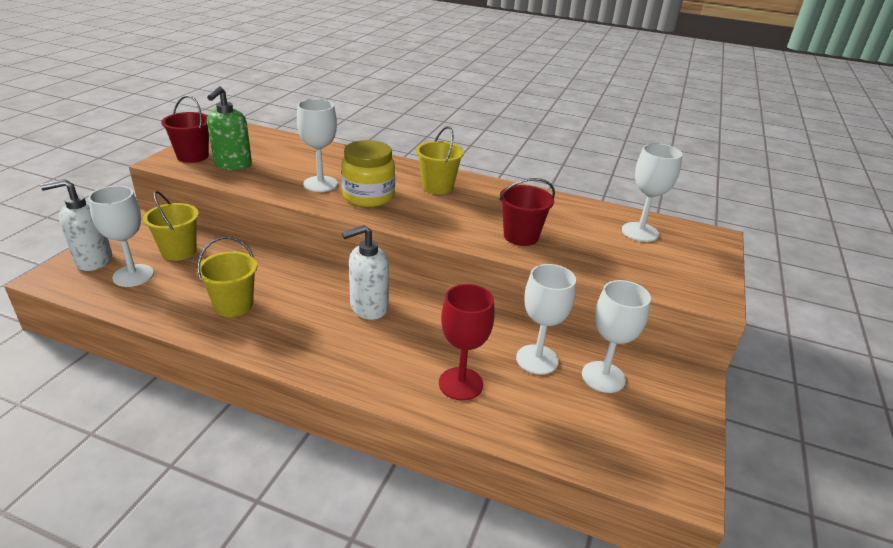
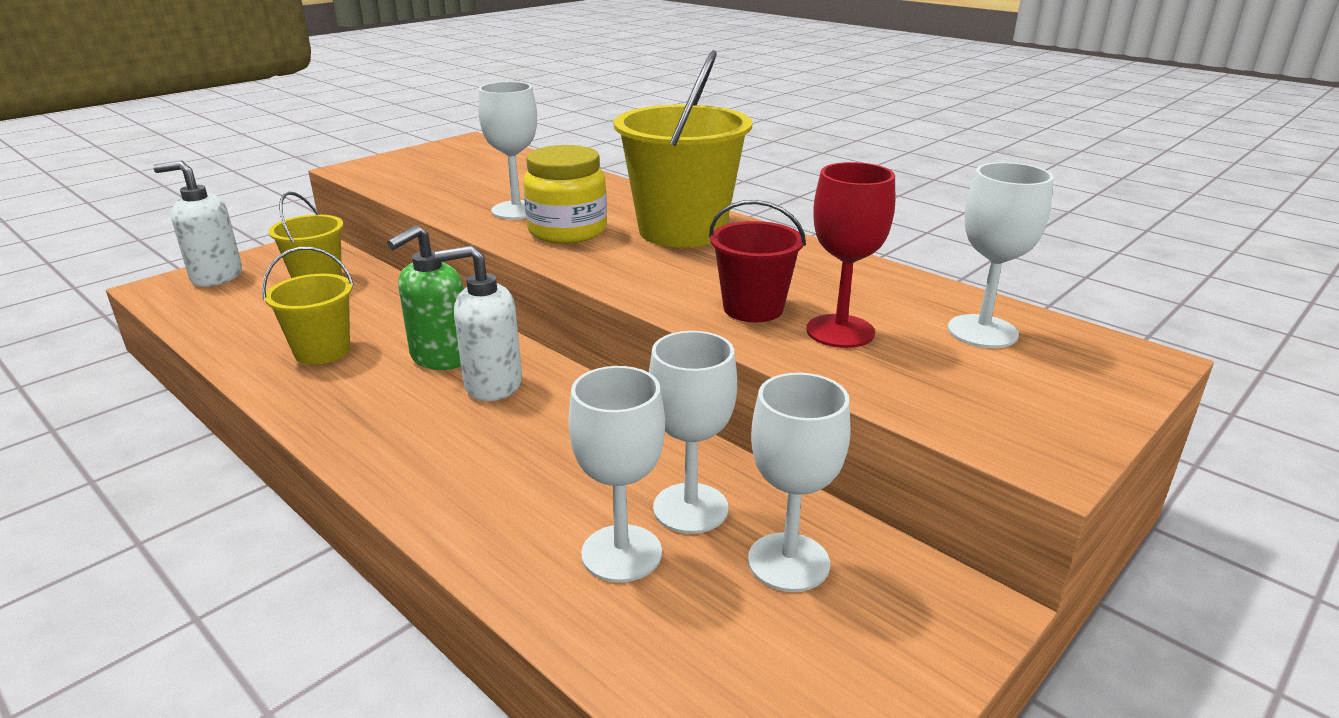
camera: 25 degrees right, 5 degrees down
(133, 275) = (242, 299): white goblet -> white goblet (621, 553)
(193, 156) = (390, 166): red bucket -> none
(232, 165) = (427, 179): green soap dispenser -> green soap dispenser (440, 358)
(437, 187) = (682, 231): yellow bucket -> yellow bucket, size x1.75
(460, 384) = (535, 515): red goblet -> red goblet (840, 331)

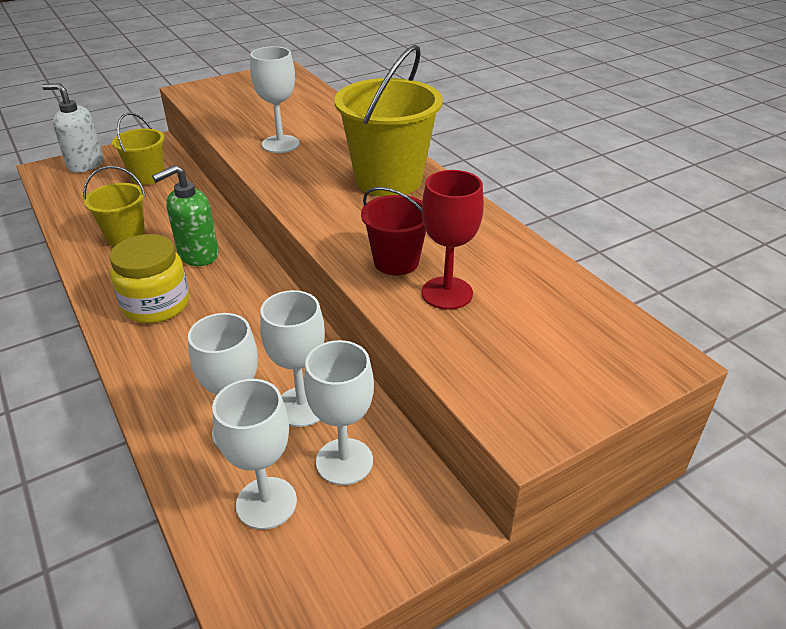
camera: 15 degrees right, 10 degrees up
(492, 385) = (221, 283): white soap dispenser -> none
(567, 231) = (305, 169): yellow jar -> yellow jar (156, 305)
(982, 331) = (556, 311): white goblet -> white goblet (266, 503)

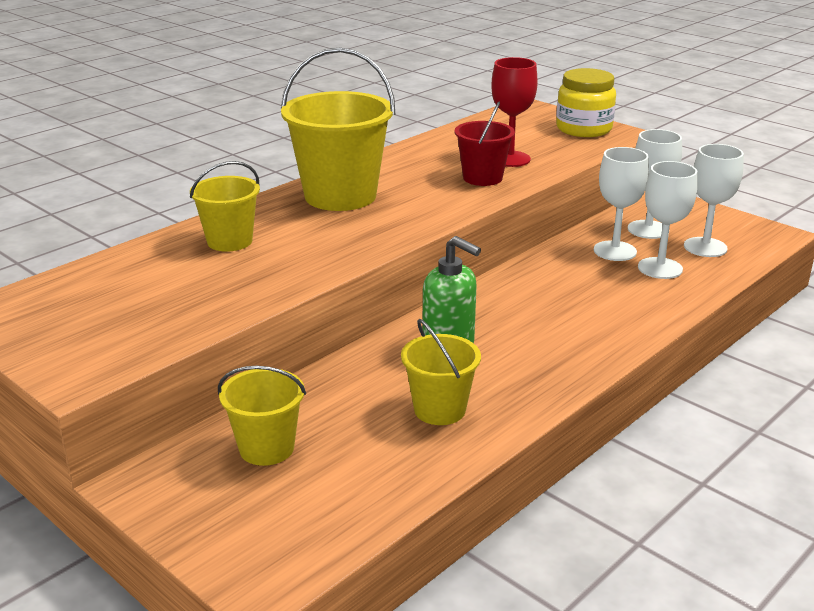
camera: 105 degrees left, 10 degrees down
(85, 164) = (236, 537): white soap dispenser -> none
(156, 305) = (550, 346): yellow jar -> yellow jar (583, 129)
(280, 144) = (274, 262): white goblet -> none
(327, 132) = (229, 241): none -> yellow bucket

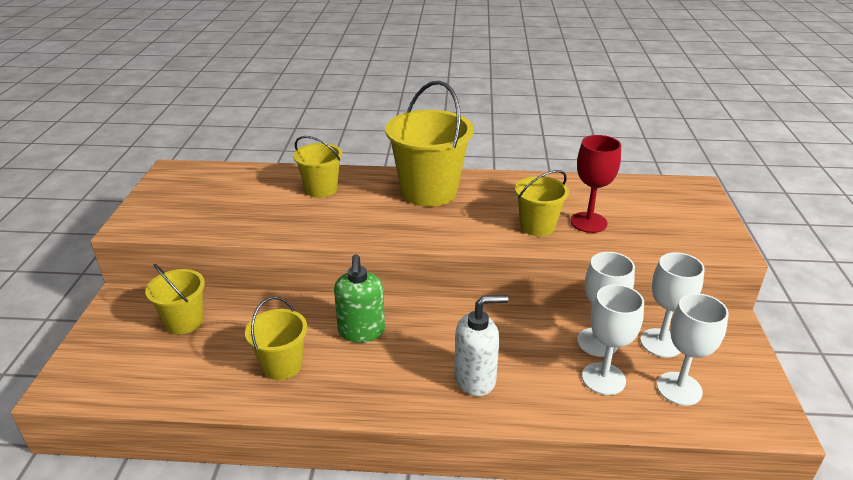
camera: 50 degrees right, 5 degrees up
(482, 178) = (537, 226): red bucket -> yellow bucket
(583, 129) = (702, 227): yellow jar -> none
(592, 319) = (475, 379): none -> white soap dispenser

